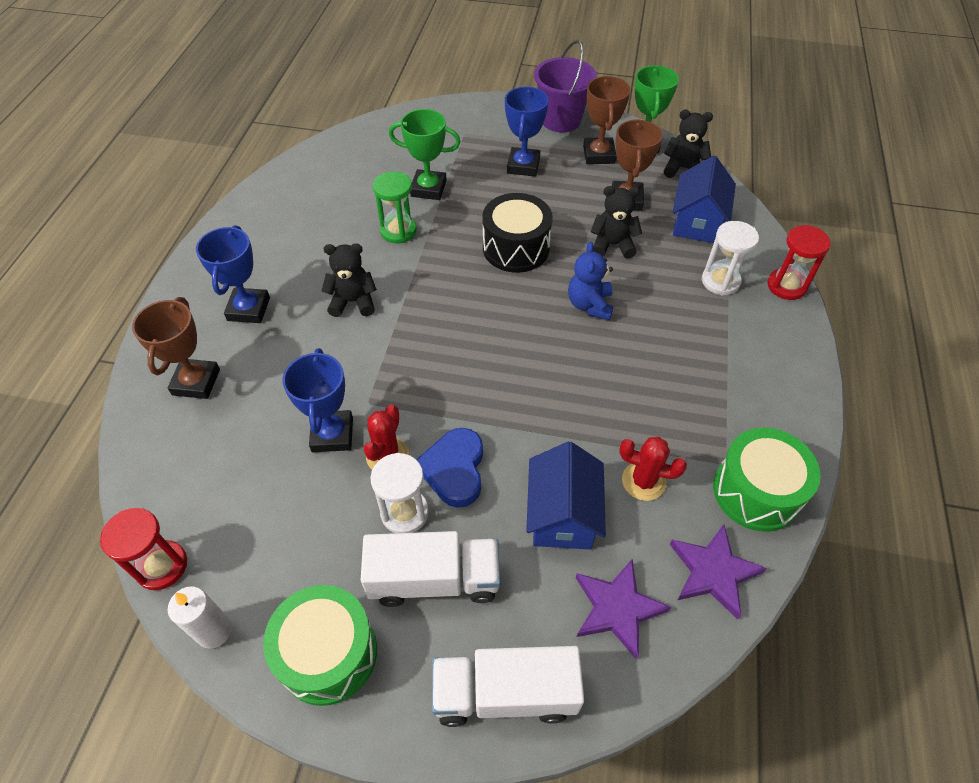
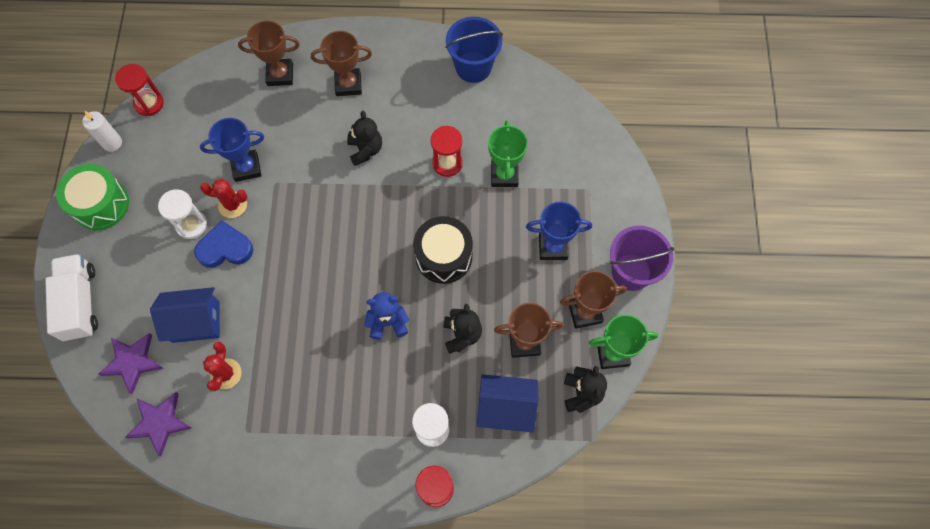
camera: 80 degrees right, 15 degrees up
(249, 309) = (348, 84): blue trophy -> brown trophy
(280, 195) = (473, 67): none -> blue bucket
(398, 231) = (447, 163): green hourglass -> red hourglass
(434, 579) = (147, 251): white truck -> none
(756, 492) = (223, 454): green drum -> none

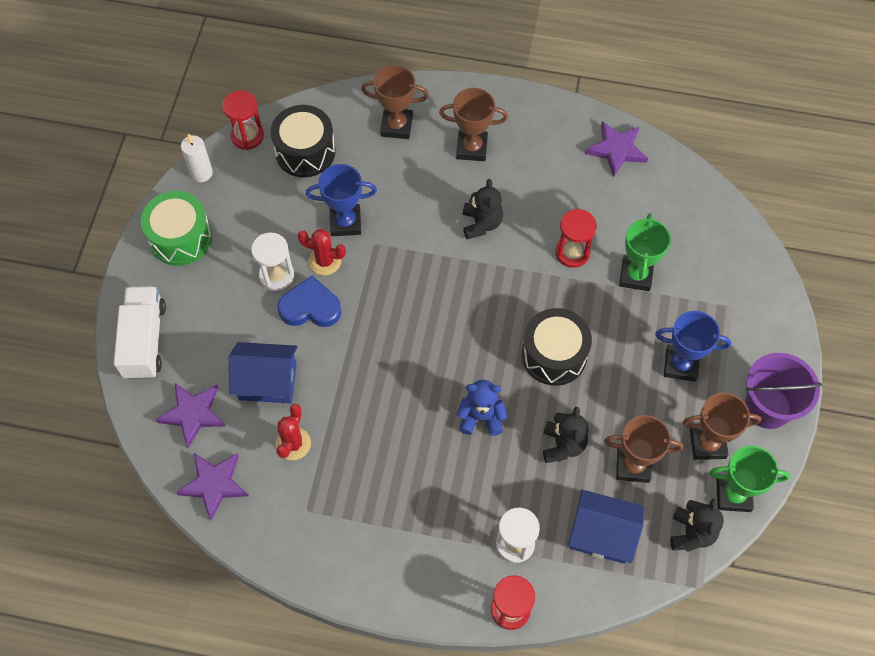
camera: 10 degrees right, 5 degrees down
(202, 109) = (305, 151): none -> black drum
(473, 67) = (616, 150): blue bucket -> purple star

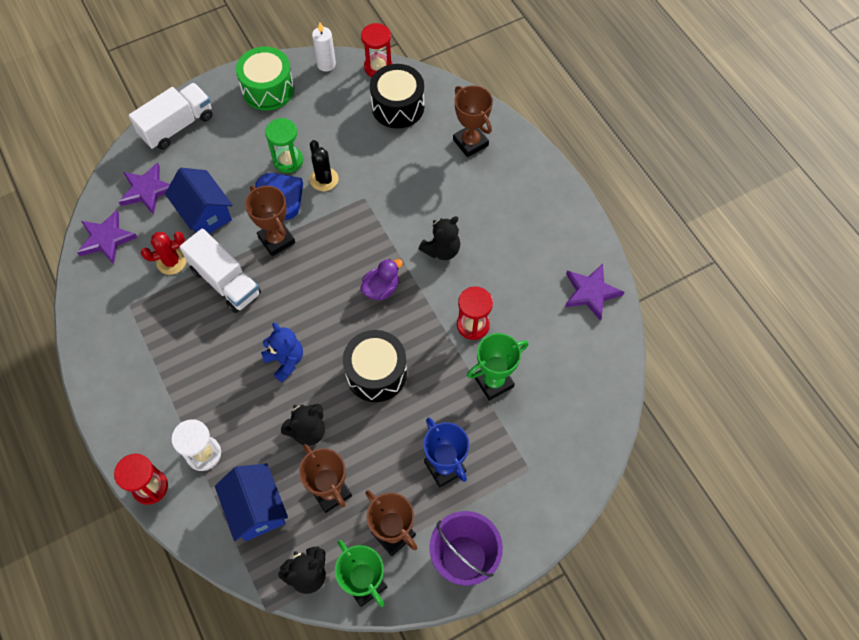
camera: 50 degrees right, 0 degrees up
(276, 275) = (288, 160): white hourglass -> green hourglass
(325, 261) = (324, 179): red cactus -> black cactus
(345, 222) = (365, 169): blue trophy -> none
(357, 412) = (225, 281): none -> white truck
(471, 148) = (498, 200): brown trophy -> brown trophy (276, 240)
(477, 294) = (381, 288): none -> purple duck

